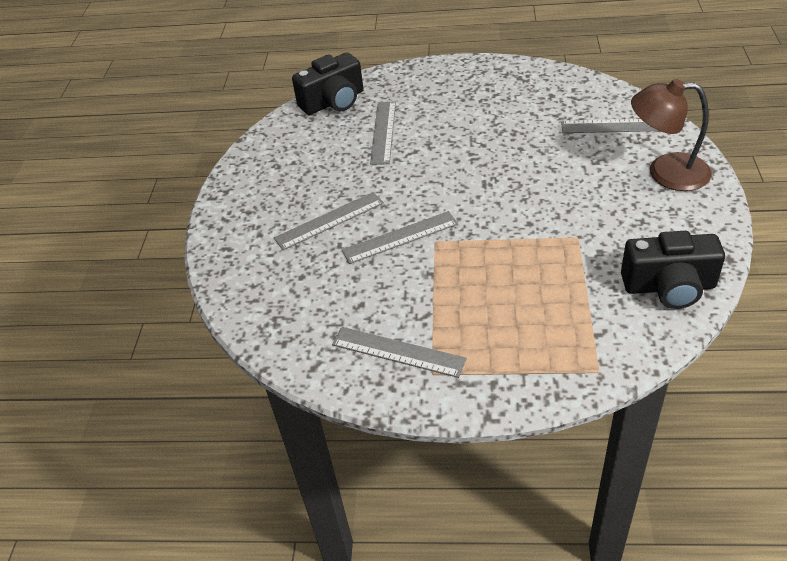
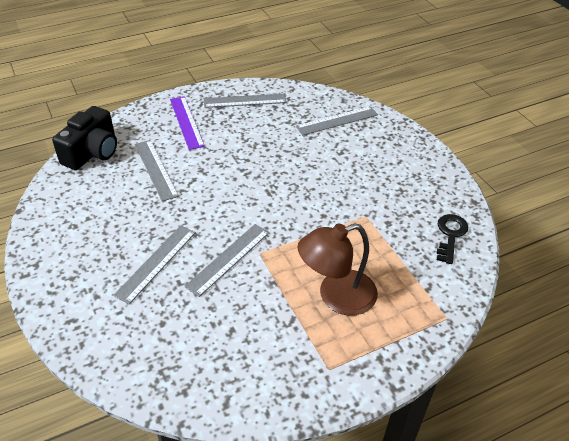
camera: 35 degrees left, 0 degrees up
(398, 352) = (290, 361): grey ruler -> grey ruler (245, 101)
(443, 92) = (186, 122): none -> purple ruler
(665, 172) = (393, 148): brown lamp -> brown lamp (336, 296)
(669, 287) = (450, 235): black camera -> black key

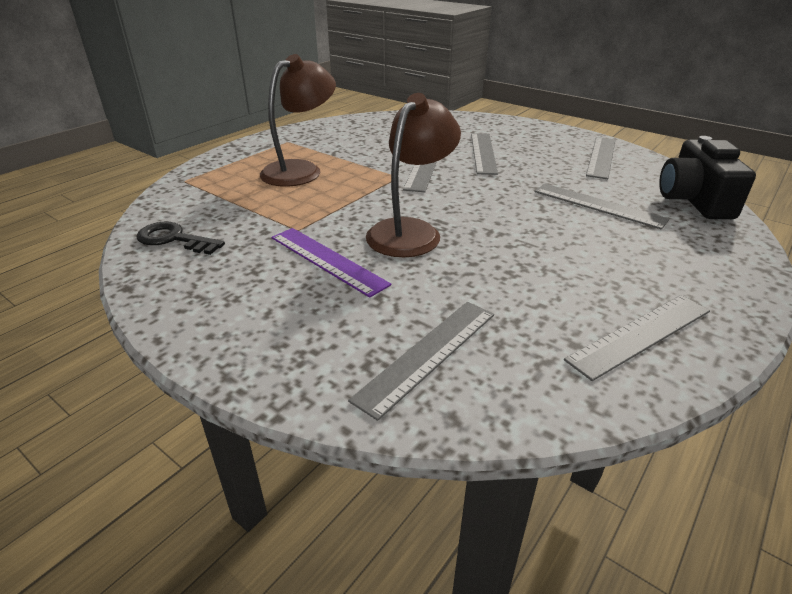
camera: 155 degrees right, 10 degrees down
(72, 218) = (601, 157): none -> grey ruler
(186, 122) = (663, 265): purple ruler -> purple ruler (327, 260)
(294, 189) = (411, 231): none -> brown lamp
(450, 235) = (174, 239): black key -> black key turned 120 degrees clockwise

